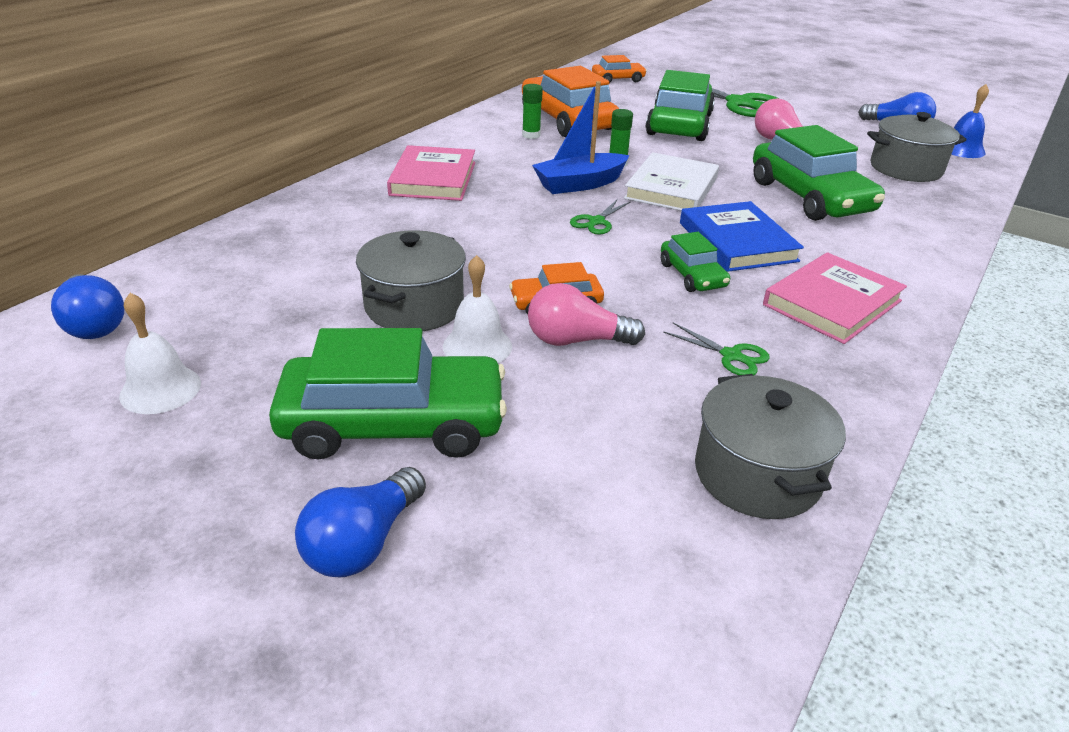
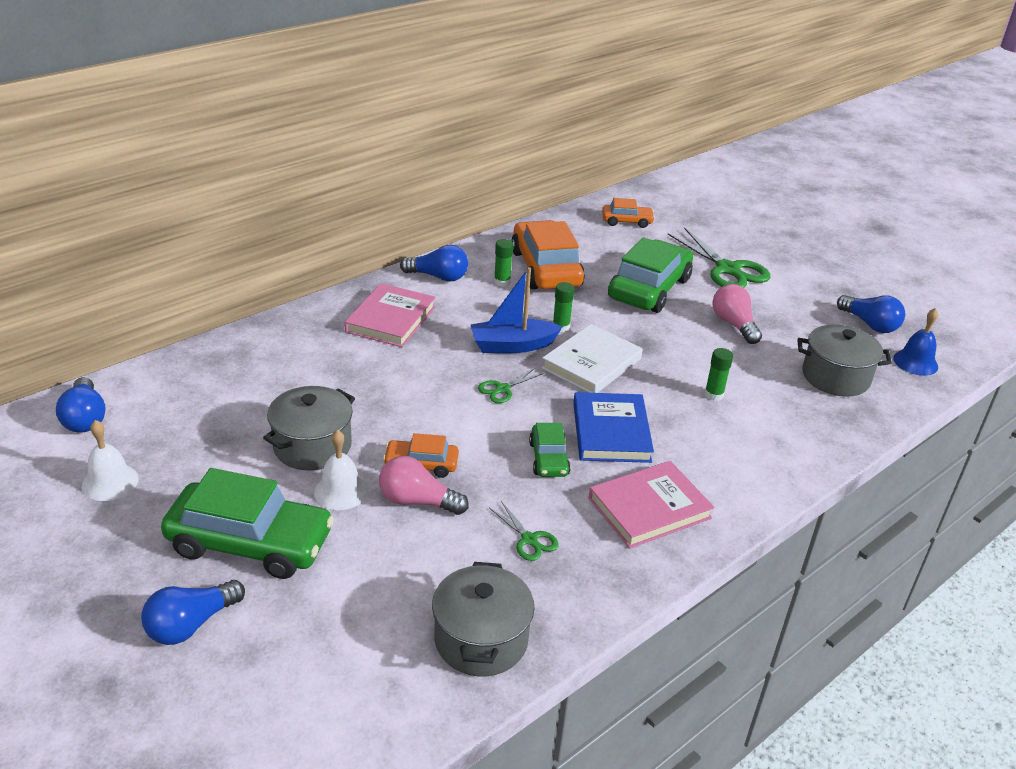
camera: 15 degrees right, 0 degrees up
(461, 138) = (438, 277): none -> blue light bulb
(810, 197) = (714, 395): green car -> green glue stick

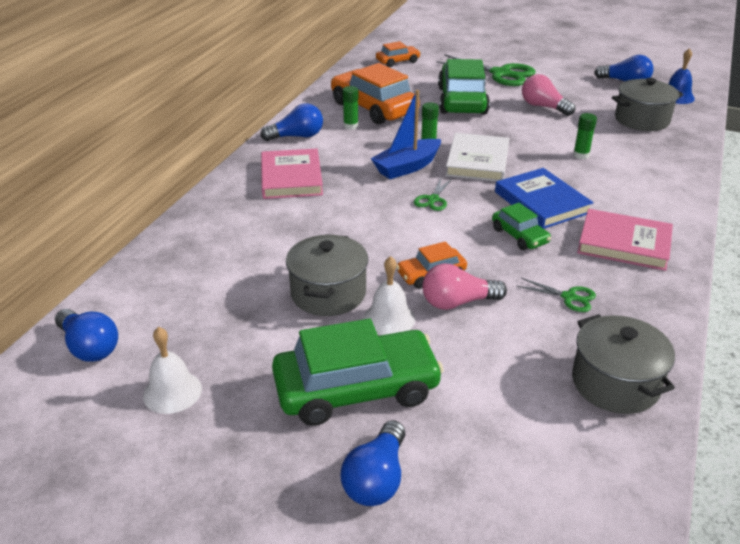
camera: 25 degrees left, 0 degrees up
(649, 508) = (624, 244): pink book -> pink book turned 75 degrees clockwise

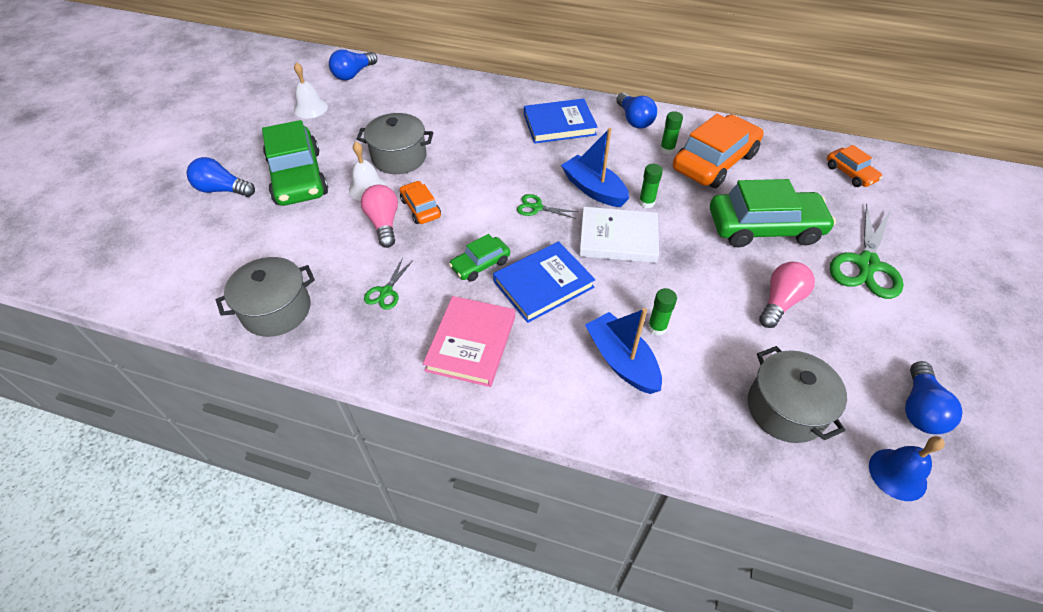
camera: 85 degrees right, 15 degrees up
(291, 178) = (559, 124): pink book -> blue book
(620, 173) = (621, 361): none -> blue boat

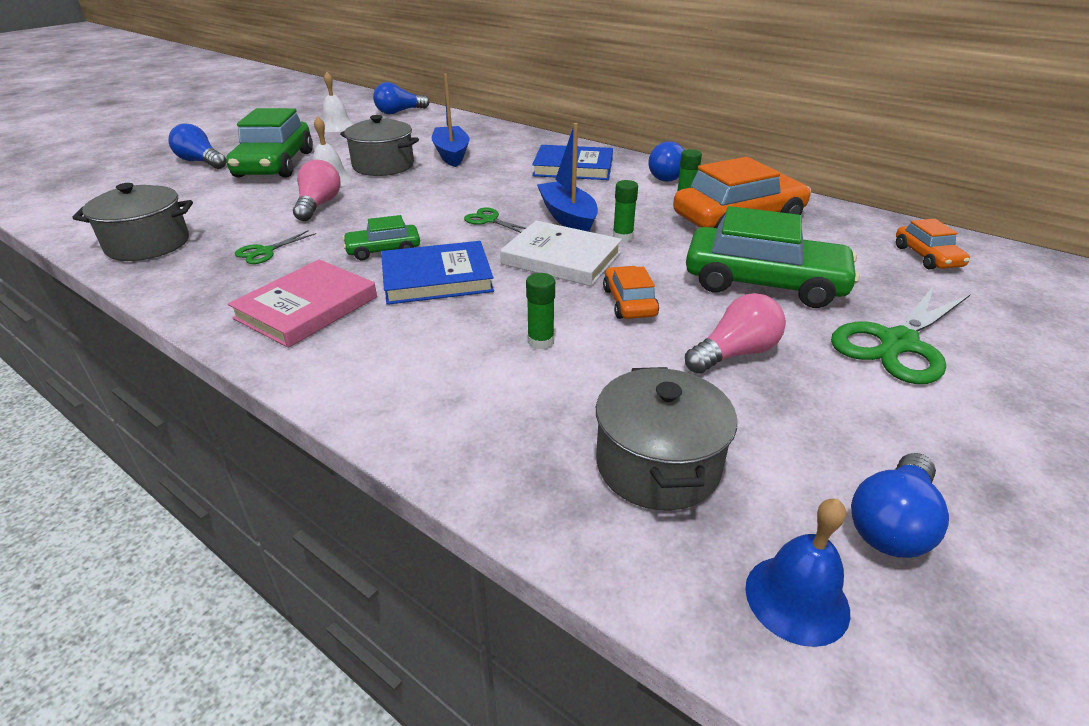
camera: 20 degrees right, 15 degrees down
(421, 208) = (366, 201): orange car -> orange car (629, 302)
(621, 361) = (467, 361): blue boat -> blue boat (451, 154)

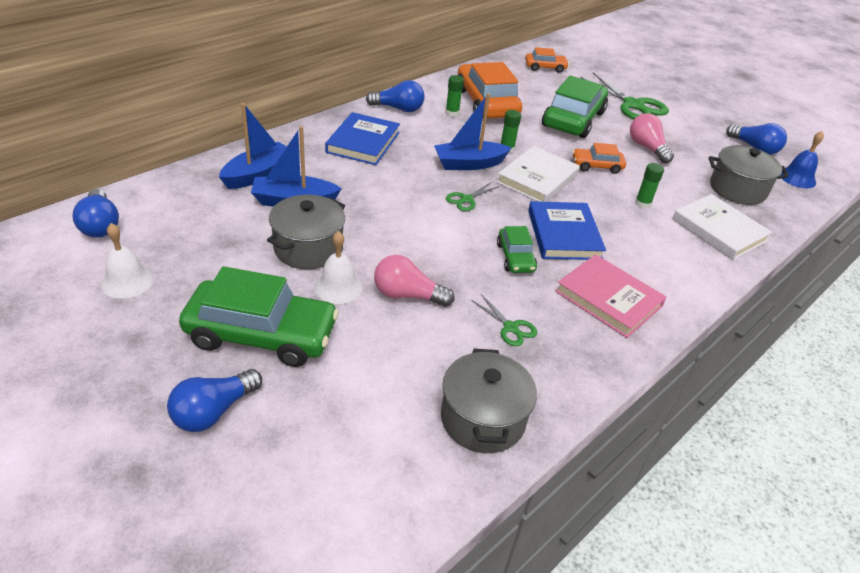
camera: 85 degrees left, 5 degrees up
(487, 139) = (258, 174): none -> blue boat
(493, 422) = (719, 230): none -> white book

